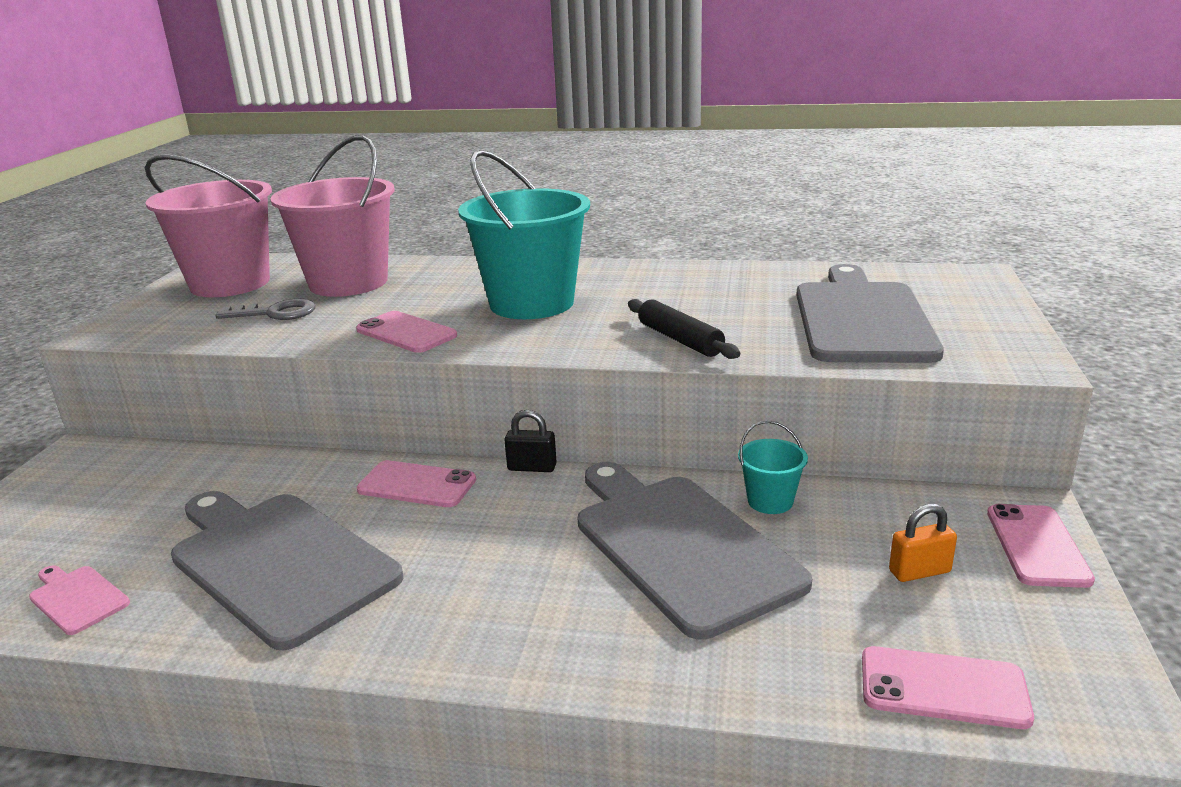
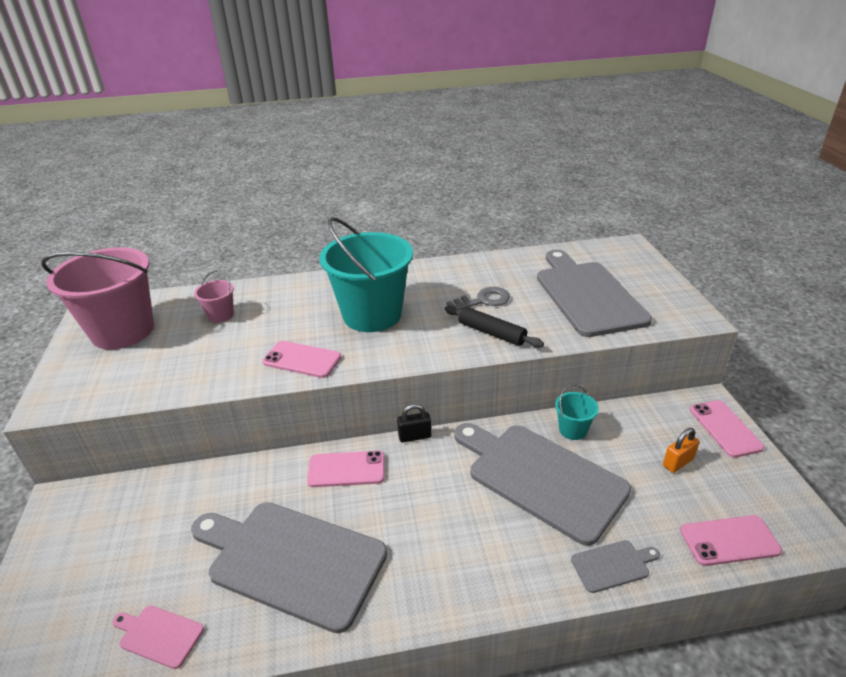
camera: 20 degrees left, 10 degrees up
(275, 313) = (185, 357): grey key -> grey key (483, 300)
(348, 282) = (221, 315): pink bucket -> pink bucket, size x0.43
(717, 671) = (612, 565): none -> grey cutting board

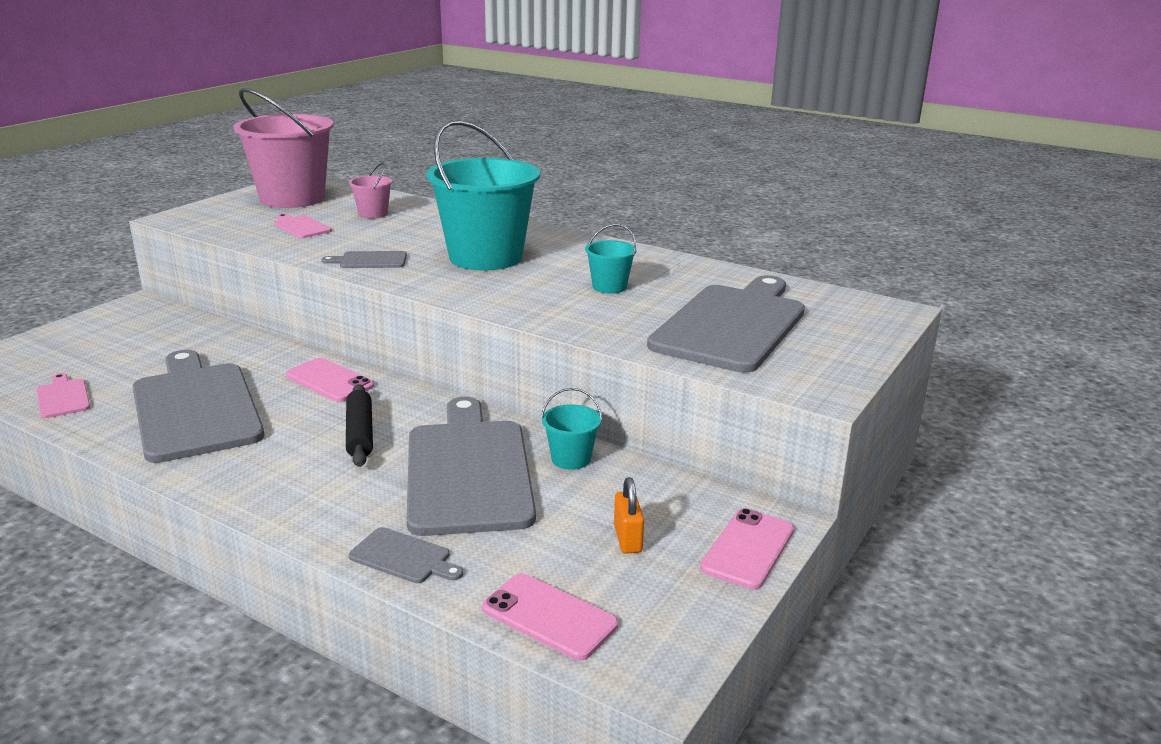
camera: 40 degrees right, 10 degrees down
(186, 356) = (301, 227): none -> pink cutting board
(302, 359) = (370, 261): pink phone -> grey cutting board
(414, 436) = (420, 389): black padlock -> none
(483, 300) = (609, 287): grey key -> turquoise bucket
(491, 333) = (561, 309): black rolling pin -> black rolling pin (359, 433)
(678, 462) = (627, 539): orange padlock -> orange padlock turned 75 degrees clockwise

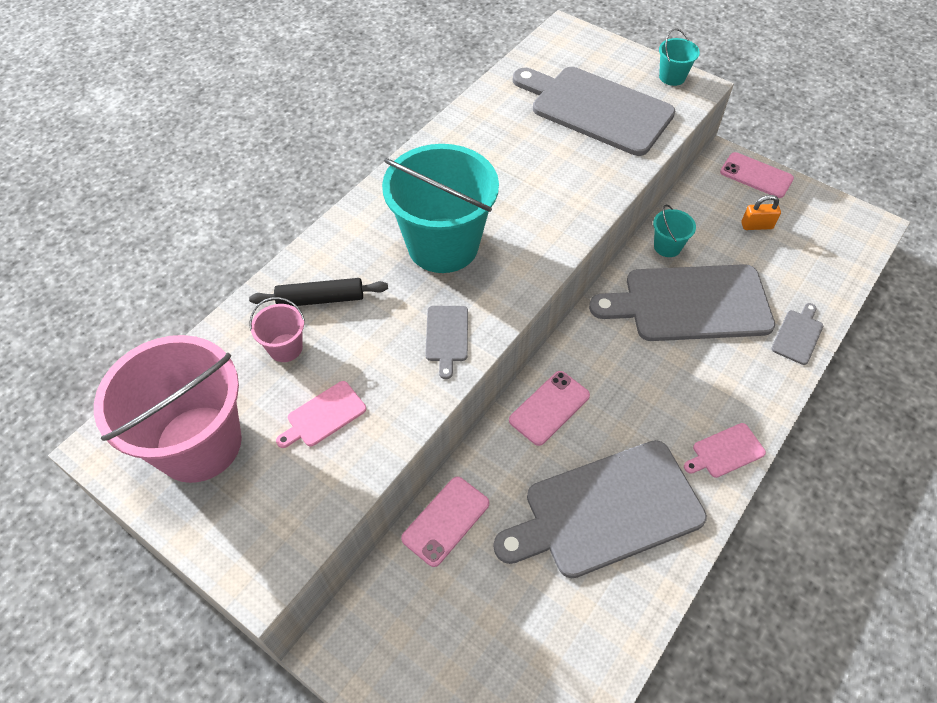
camera: 85 degrees left, 30 degrees up
(63, 397) = (590, 647): pink cutting board -> pink cutting board (725, 451)
(359, 433) = (643, 375): black rolling pin -> black rolling pin (320, 299)
(549, 616) = (837, 265): pink phone -> pink phone (445, 521)
(609, 287) = (521, 166): turquoise bucket -> turquoise bucket (672, 77)

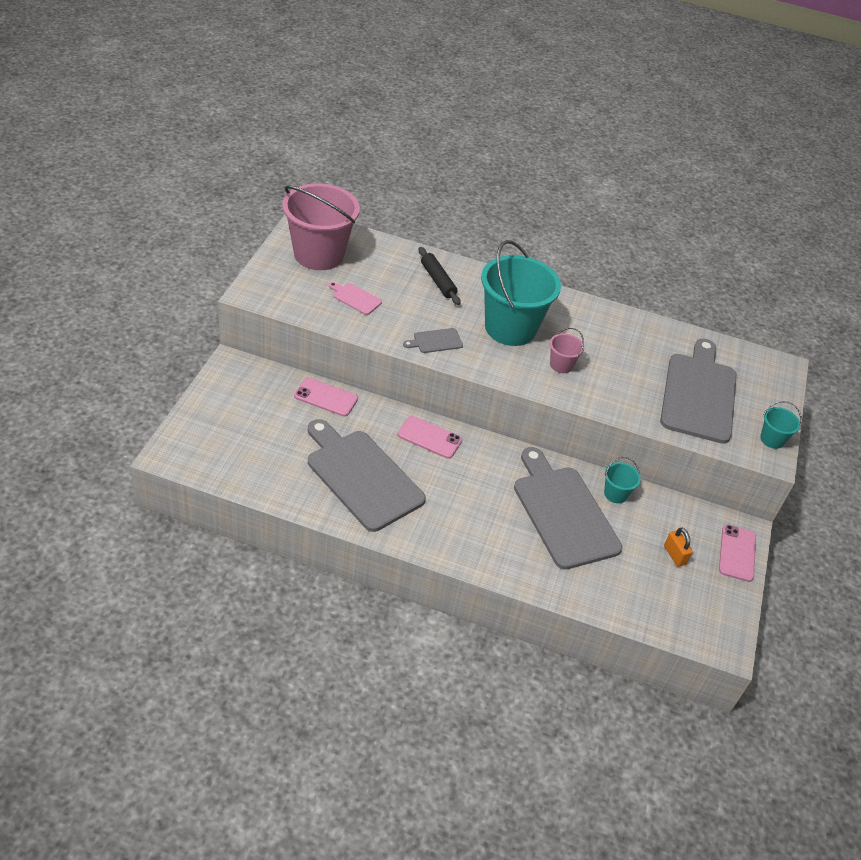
camera: 65 degrees right, 10 degrees down
(285, 348) = (395, 273): pink bucket -> pink bucket (561, 365)
(725, 451) = (434, 541): pink cutting board -> none
(798, 335) = (566, 587): grey cutting board -> none

